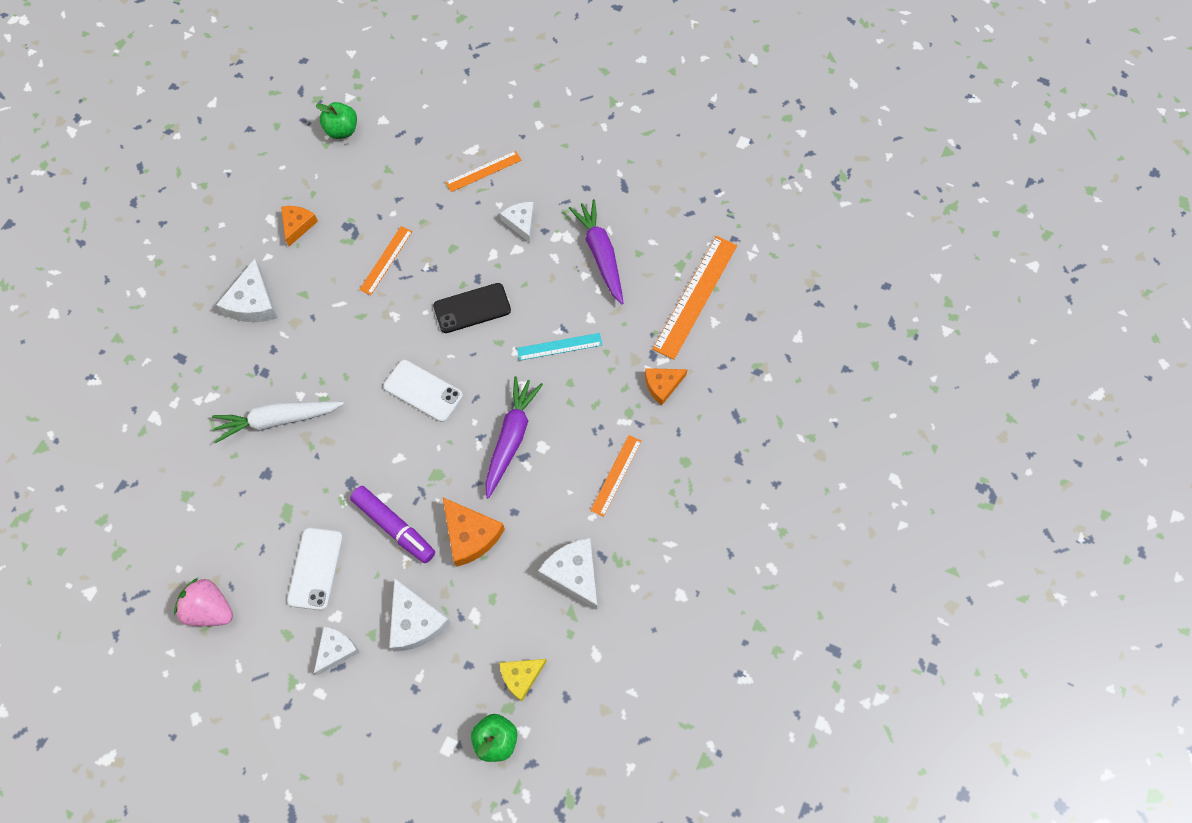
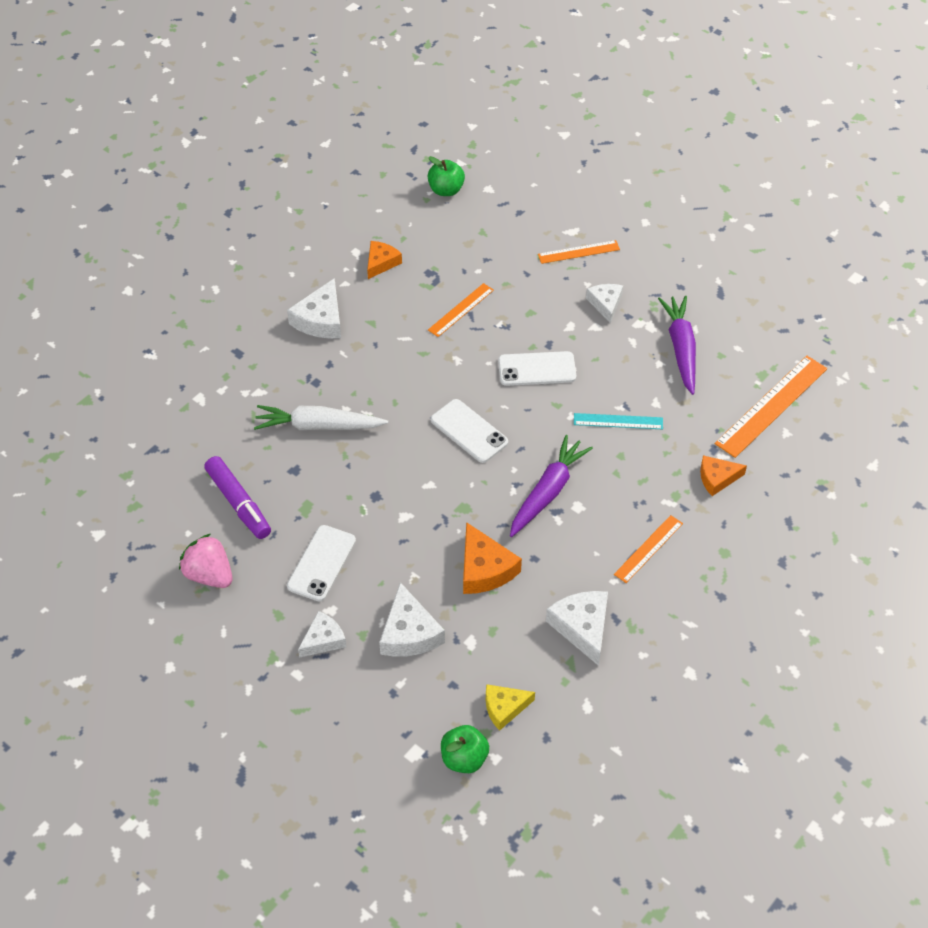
camera: 15 degrees right, 15 degrees down
(394, 527) = (409, 544): purple marker -> purple marker (238, 503)
(472, 308) = (537, 369): black phone -> white phone

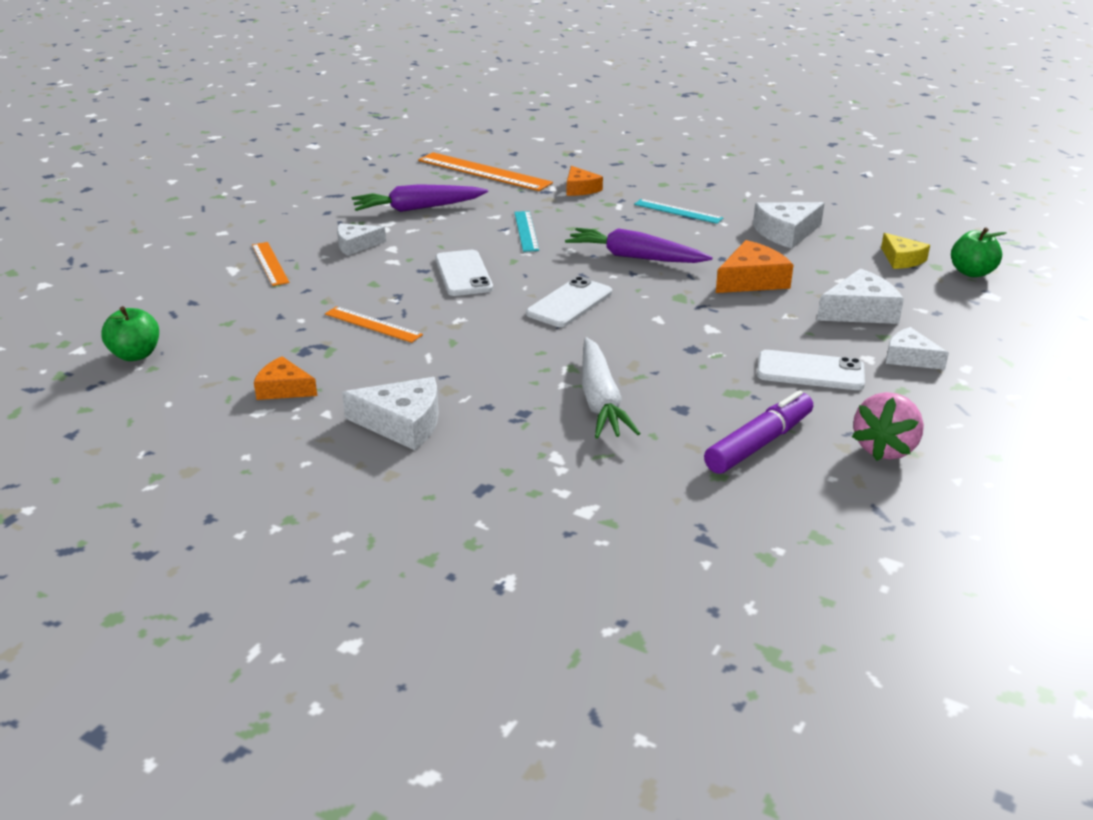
camera: 100 degrees left, 20 degrees down
(648, 549) = (678, 211): orange ruler -> turquoise ruler

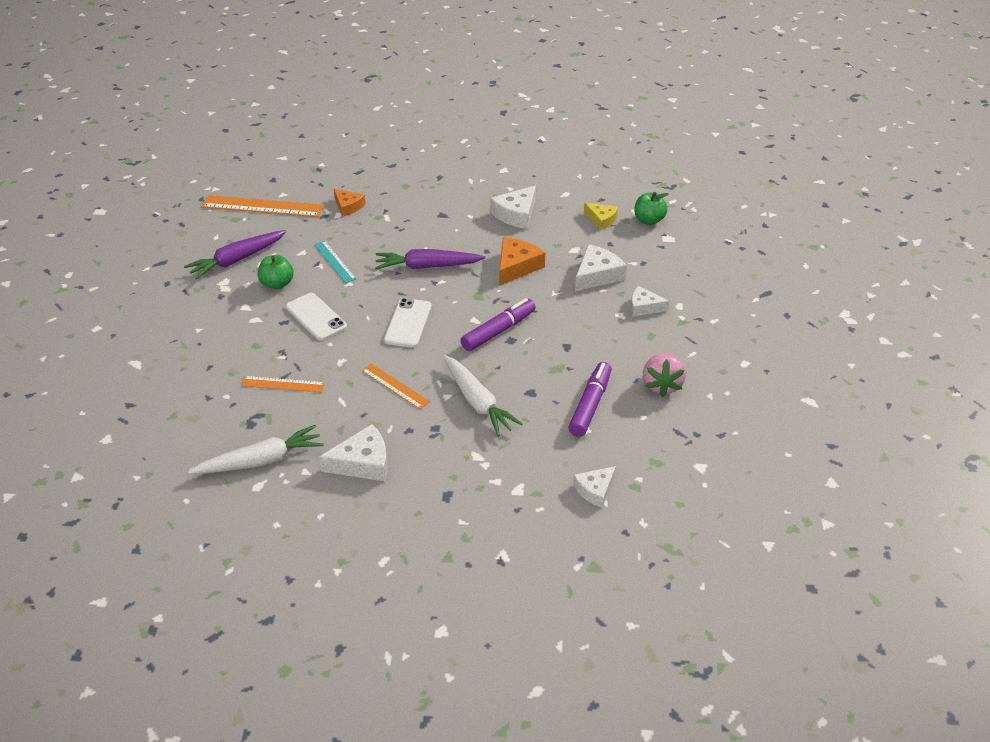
camera: 25 degrees left, 10 degrees up
(136, 355) = (126, 467): green apple -> green apple (277, 284)
(270, 263) = (161, 349): orange ruler -> orange ruler (395, 386)
(283, 389) = (260, 461): orange cheese -> white carrot
(356, 245) = (215, 311): white cheese -> white cheese (595, 490)
(678, 211) = (432, 212): turquoise ruler -> none
(682, 336) = (498, 331): none -> purple marker
(810, 371) = (591, 337): white phone -> none

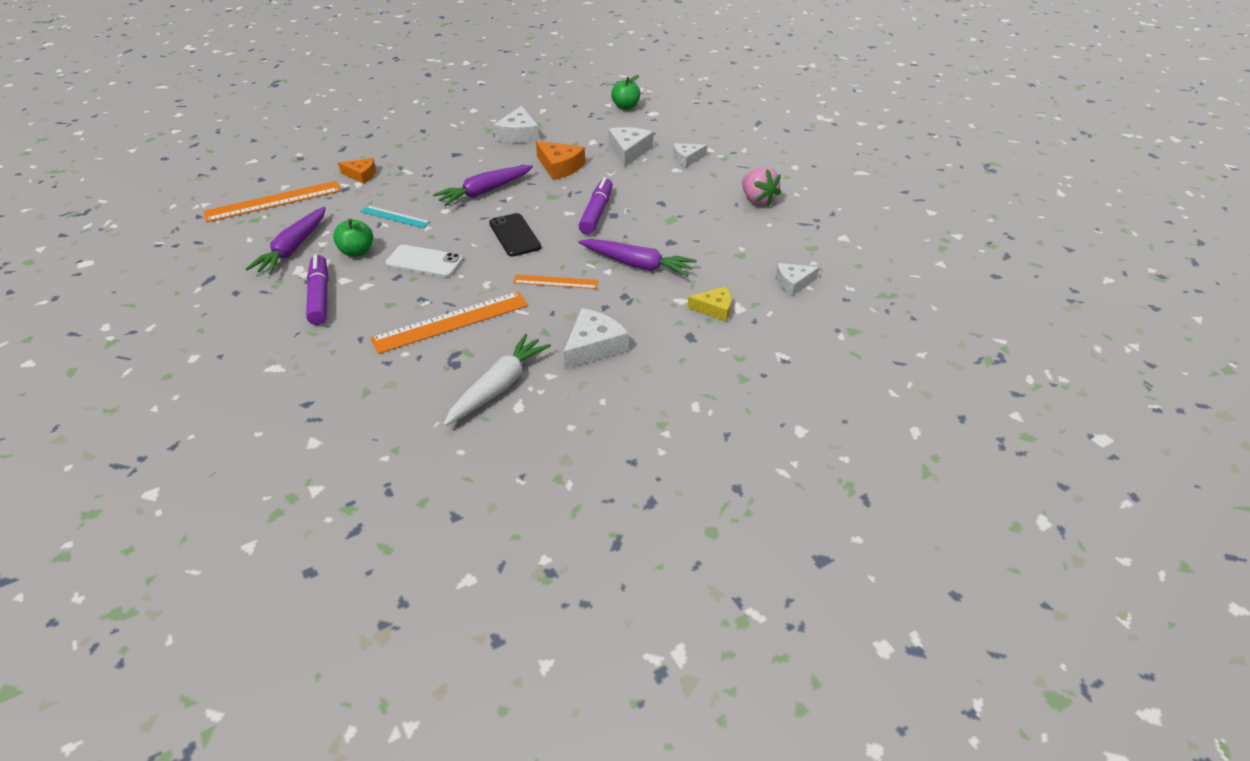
camera: 35 degrees left, 0 degrees up
(283, 384) = (451, 322): orange ruler -> orange ruler, size x1.75
(408, 323) = (515, 235): white phone -> black phone
(477, 401) = (637, 264): white carrot -> purple carrot
(516, 266) = (560, 167): orange cheese -> orange cheese turned 135 degrees clockwise
(590, 405) = (723, 232): purple marker -> purple marker (320, 296)
(595, 490) = (793, 283): white cheese -> white cheese turned 60 degrees clockwise
(601, 220) = (590, 117): yellow cheese -> yellow cheese (714, 308)

